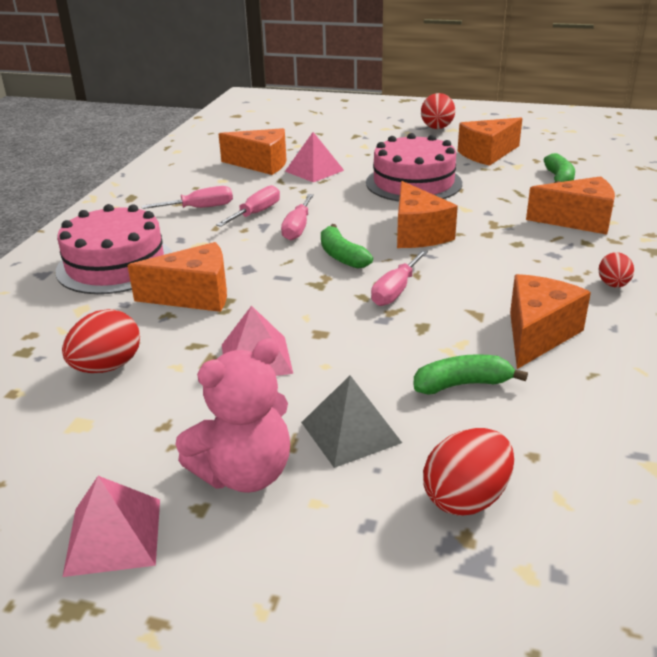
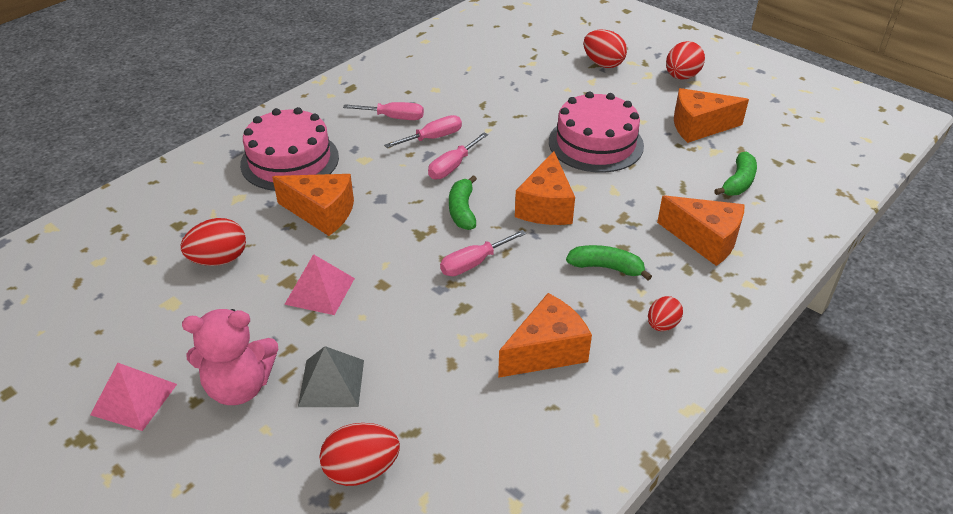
camera: 25 degrees right, 10 degrees up
(261, 164) = (482, 79): orange cheese -> none
(314, 170) = (521, 101): pink pyramid -> none
(361, 134) = (603, 64): none -> red egg
(462, 384) = (444, 374): green banana -> green banana (606, 267)

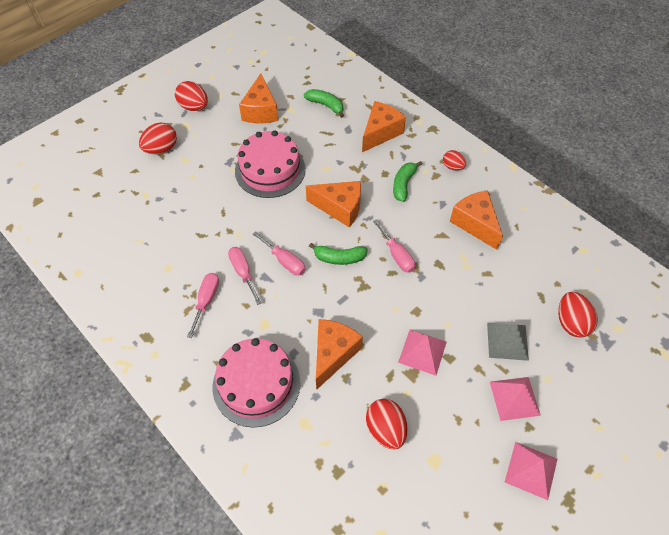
camera: 85 degrees left, 15 degrees up
(240, 386) = (514, 398): pink teddy bear -> pink pyramid

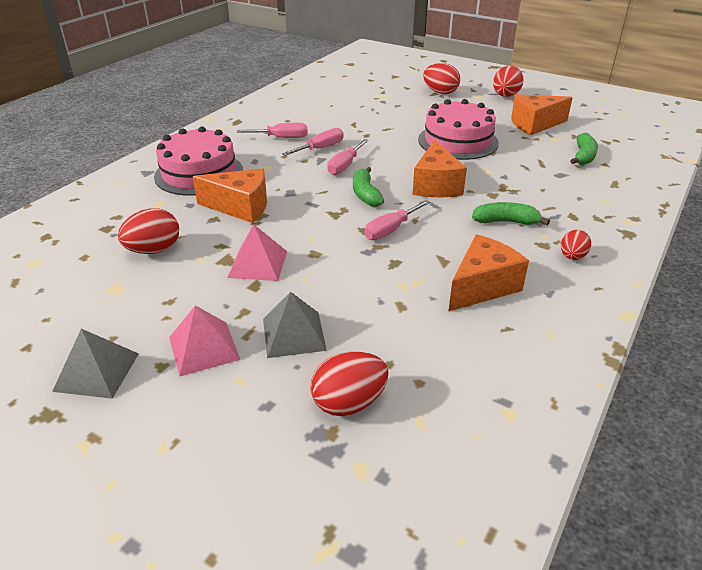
camera: 75 degrees right, 20 degrees down
(380, 133) = (577, 195): orange cheese -> none
(531, 470) = (96, 372): pink pyramid -> grey pyramid

